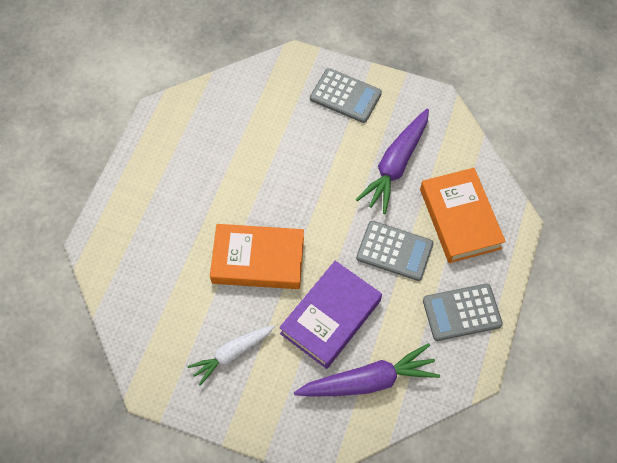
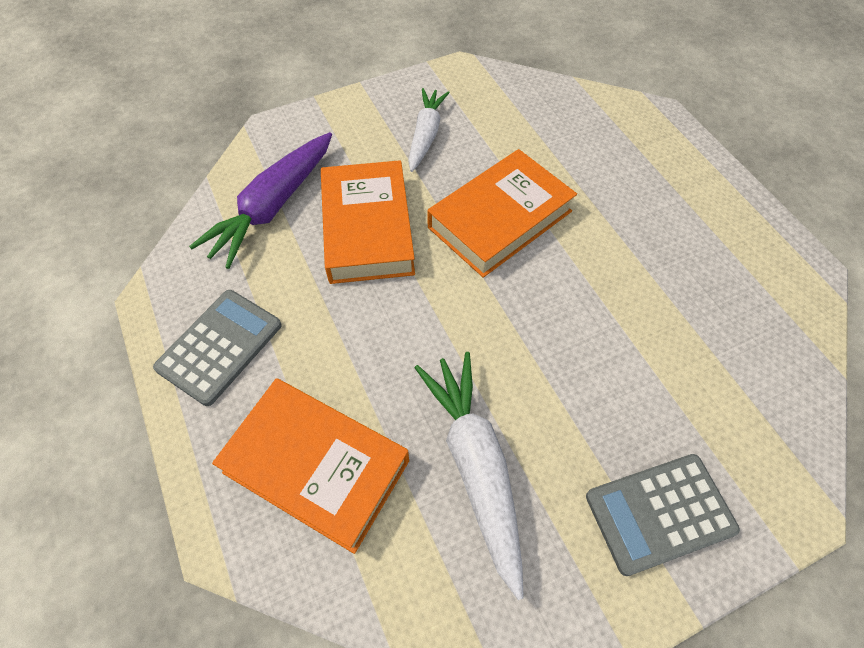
camera: 135 degrees right, 5 degrees down
(331, 317) = (367, 228): purple book -> orange book
(394, 251) = (365, 349): grey calculator -> none
(396, 165) = (475, 467): purple carrot -> white carrot

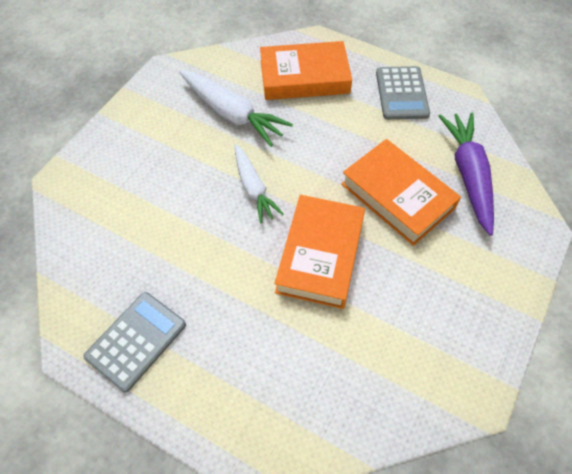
camera: 145 degrees right, 0 degrees up
(426, 135) = (434, 297): white carrot -> white carrot (253, 188)
(660, 513) = (131, 141): grey calculator -> grey calculator (136, 340)

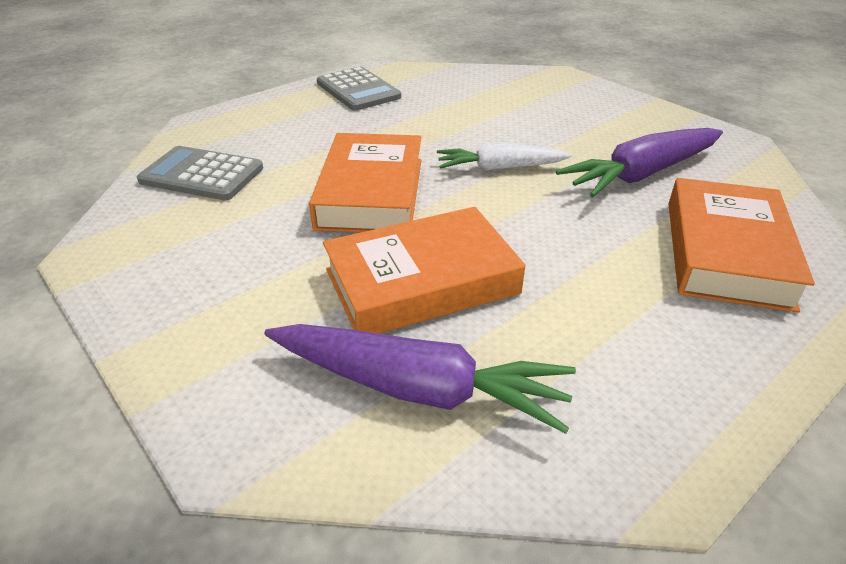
camera: 110 degrees right, 20 degrees down
(232, 114) = (642, 174): white carrot -> purple carrot
(320, 255) = (371, 193): orange book -> orange book turned 60 degrees clockwise
(402, 93) = (673, 367): grey calculator -> grey calculator (202, 175)

